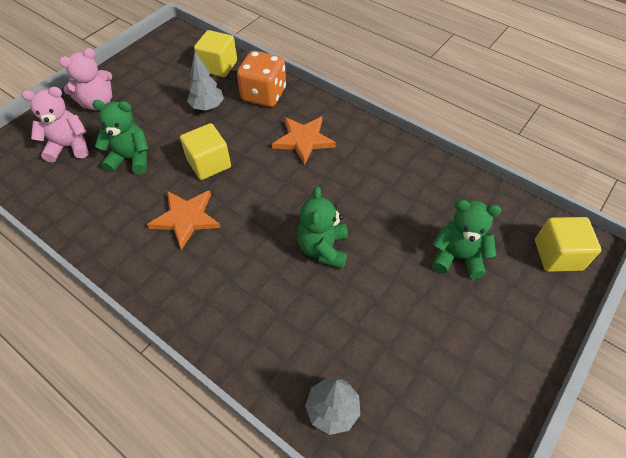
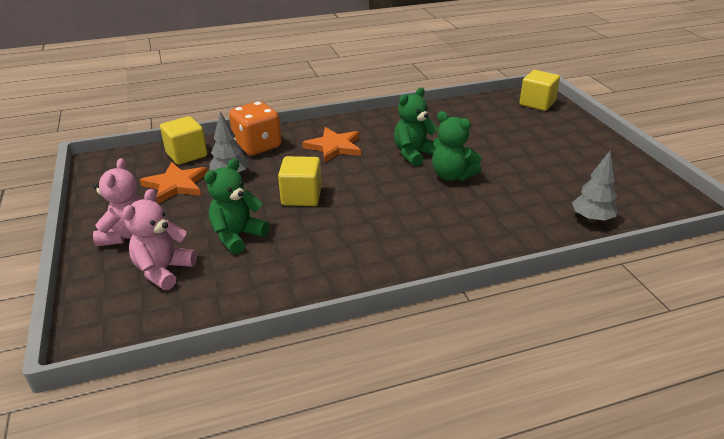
camera: 55 degrees left, 20 degrees down
(186, 218) = (351, 227): orange star -> orange star (176, 185)
(457, 257) = (508, 132): green teddy bear -> green teddy bear (414, 154)

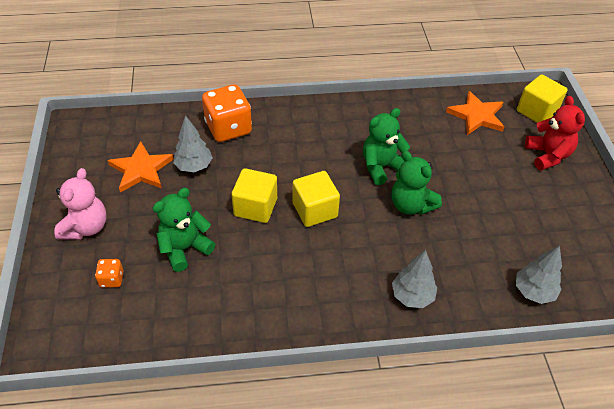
camera: 10 degrees right, 15 degrees up
(163, 270) = (112, 279): pink teddy bear -> orange dice
(186, 154) = (158, 129): yellow cube -> yellow cube (315, 210)
(334, 147) = (304, 142): orange star -> orange star (476, 115)
(479, 238) = (412, 296): none -> grey tree
(560, 129) = (547, 155): none -> red teddy bear

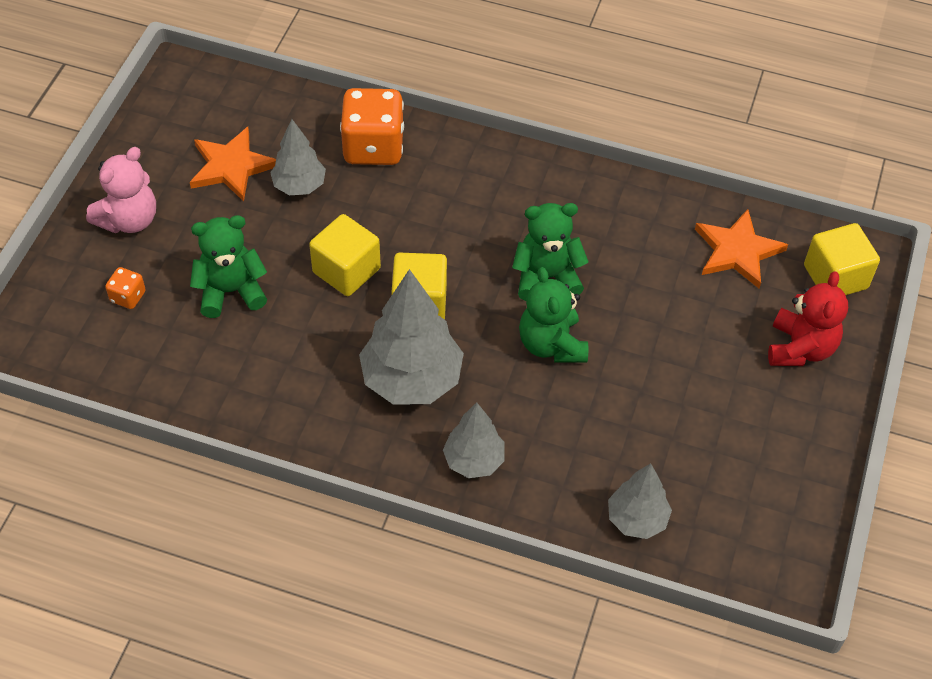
camera: 25 degrees right, 5 degrees up
(340, 260) = (412, 380): none -> grey tree

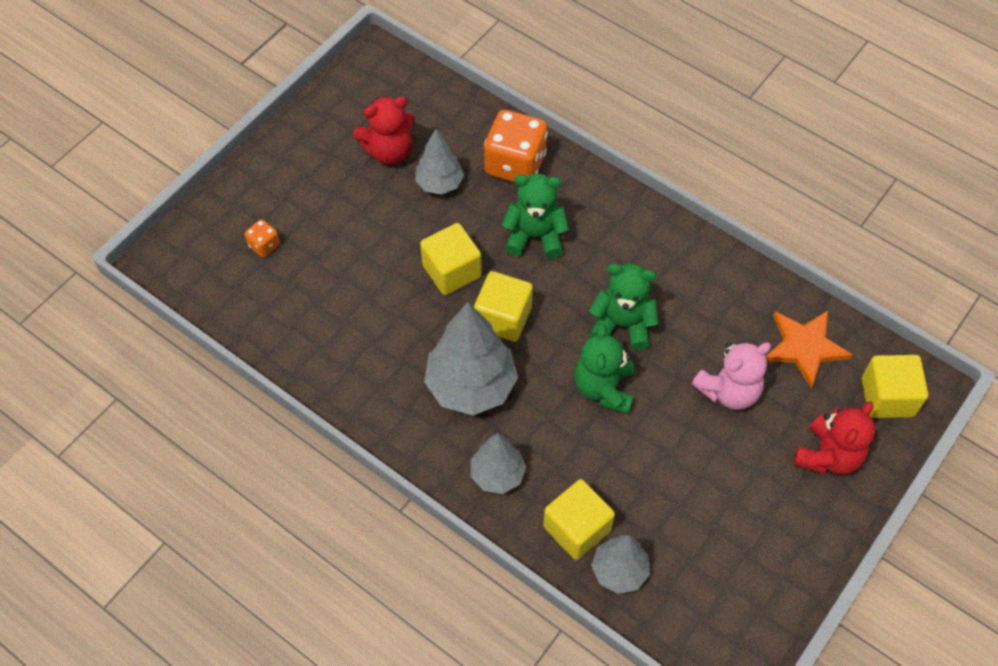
camera: 20 degrees right, 5 degrees up
(129, 220) = (289, 177): pink teddy bear -> pink teddy bear (728, 391)
(231, 166) = (389, 151): orange star -> red teddy bear
(231, 291) = (349, 263): green teddy bear -> green teddy bear (535, 236)
(577, 490) = (577, 528): none -> yellow cube

